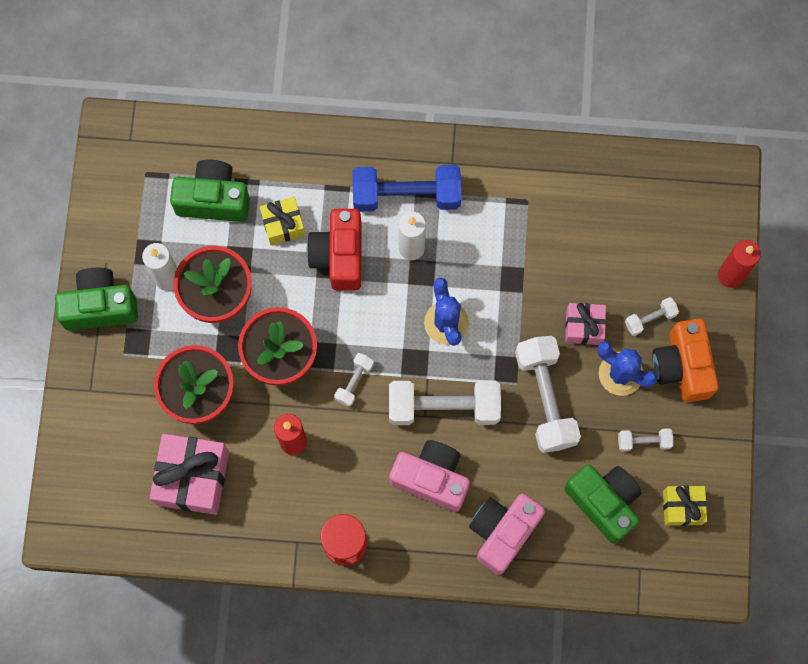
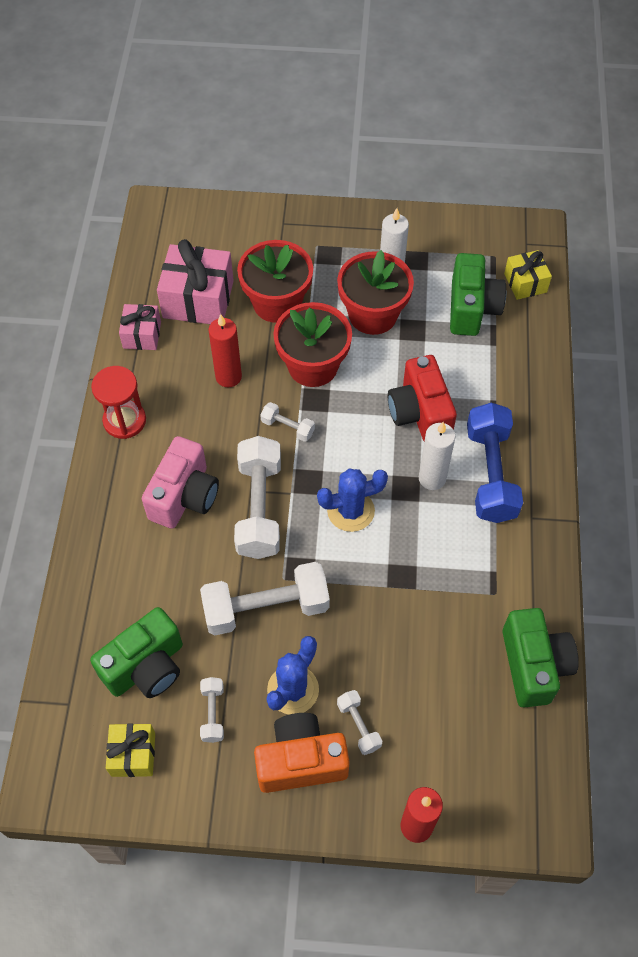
camera: 90 degrees right, 15 degrees down
(100, 306) = (362, 227): green camera -> green camera (534, 665)
(283, 225) = (450, 365): yellow gift -> yellow gift (525, 283)
(339, 256) = (419, 413): red camera -> red camera turned 105 degrees counterclockwise
(503, 532) = (122, 563): pink camera -> none
(584, 327) = (348, 650): pink gift -> pink gift (142, 335)

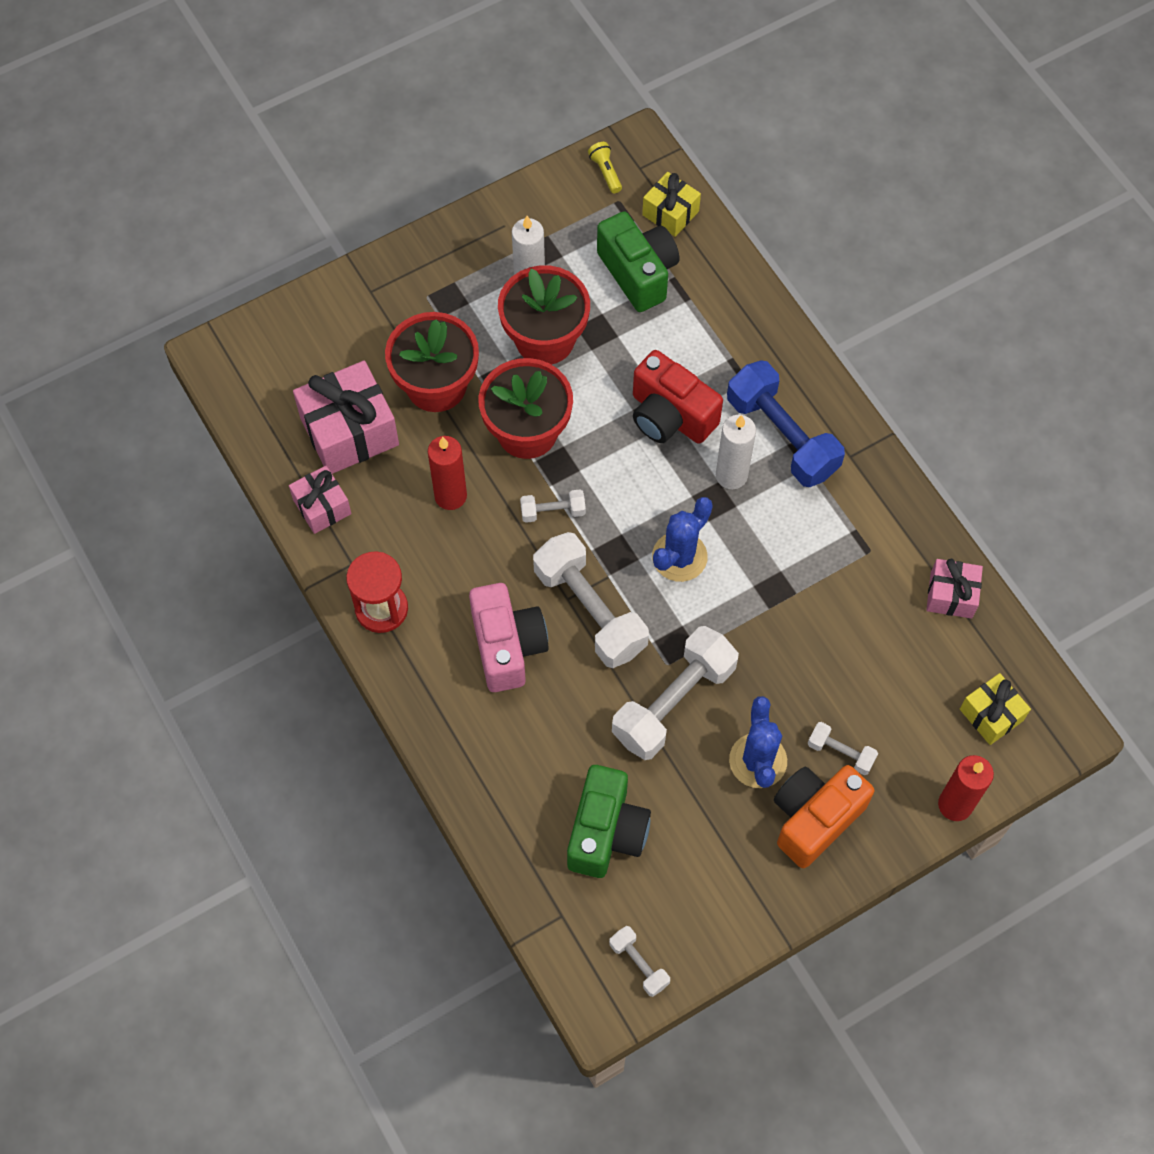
camera: 35 degrees left, 5 degrees up
(133, 754) = (660, 918): yellow gift -> yellow gift (991, 715)
(213, 713) = (702, 831): white dumbbell -> white dumbbell (639, 964)
(500, 234) = (605, 172): none -> yellow flashlight
(534, 665) = (951, 595): green camera -> pink gift

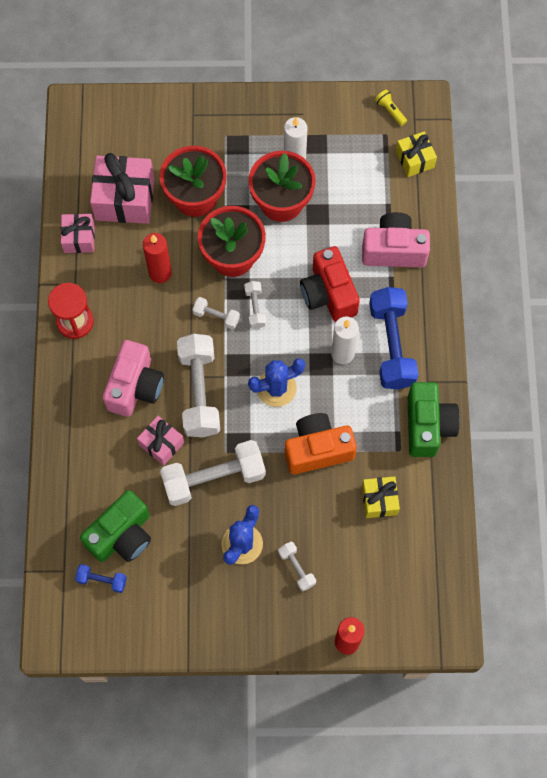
camera: 30 degrees right, 5 degrees up
(605, 172) = (390, 111): yellow flashlight -> yellow flashlight turned 45 degrees counterclockwise
(616, 900) = (102, 580): none -> blue dumbbell
(638, 273) = (368, 189): green camera -> green camera (428, 426)
(639, 964) = (90, 627): white dumbbell -> white dumbbell (255, 308)
(713, 327) = (394, 250): none -> pink camera
(814, 818) = (253, 600): orange camera -> orange camera (317, 449)
(951, 595) = (433, 507): pink gift -> pink gift (161, 444)
(991, 715) = (408, 598): yellow gift -> yellow gift (379, 500)

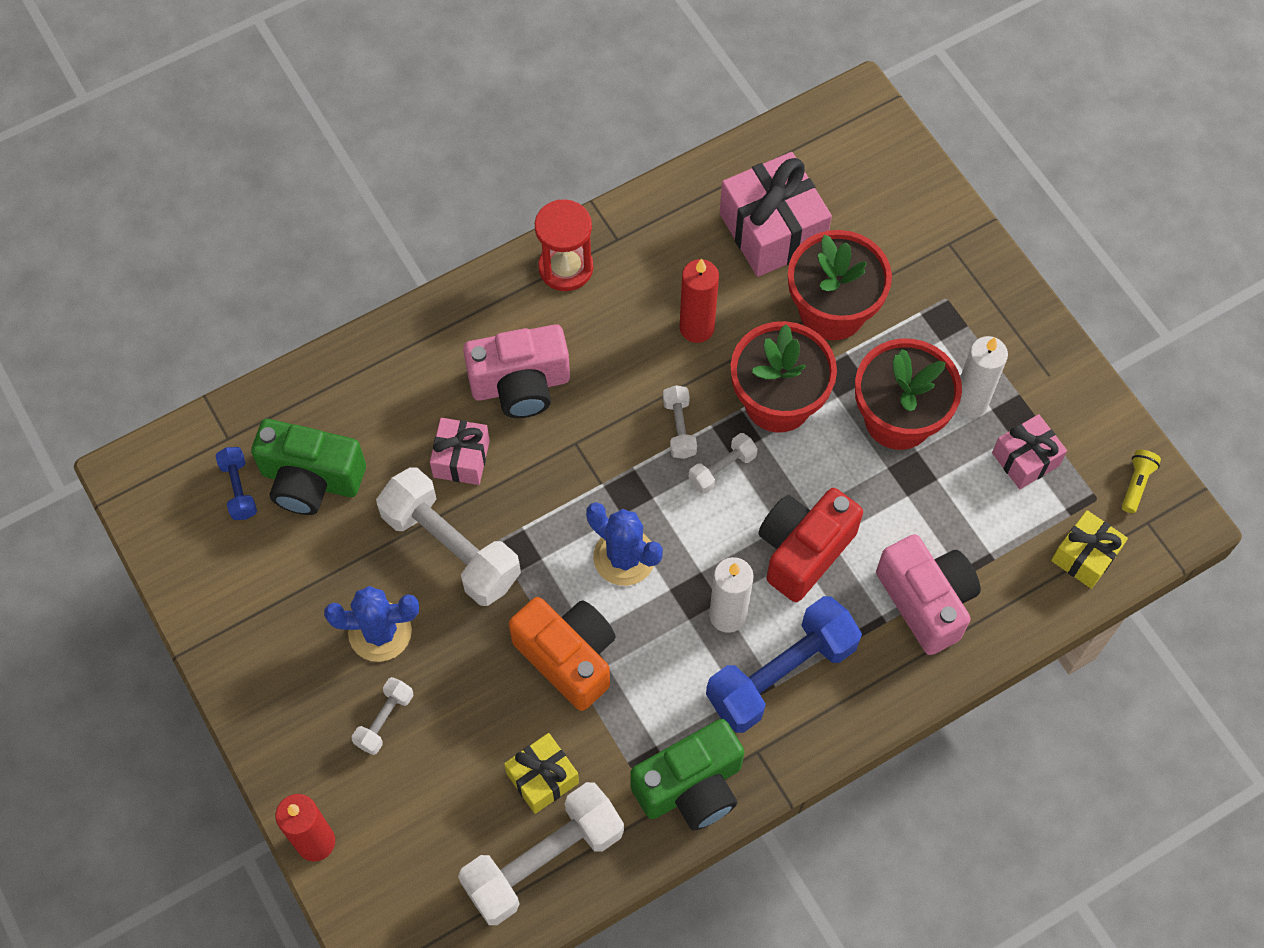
camera: 60 degrees right, 5 degrees down
(79, 238) = (682, 209): pink gift -> pink gift (1025, 459)
(199, 392) = (560, 465): white dumbbell -> white dumbbell (543, 860)

